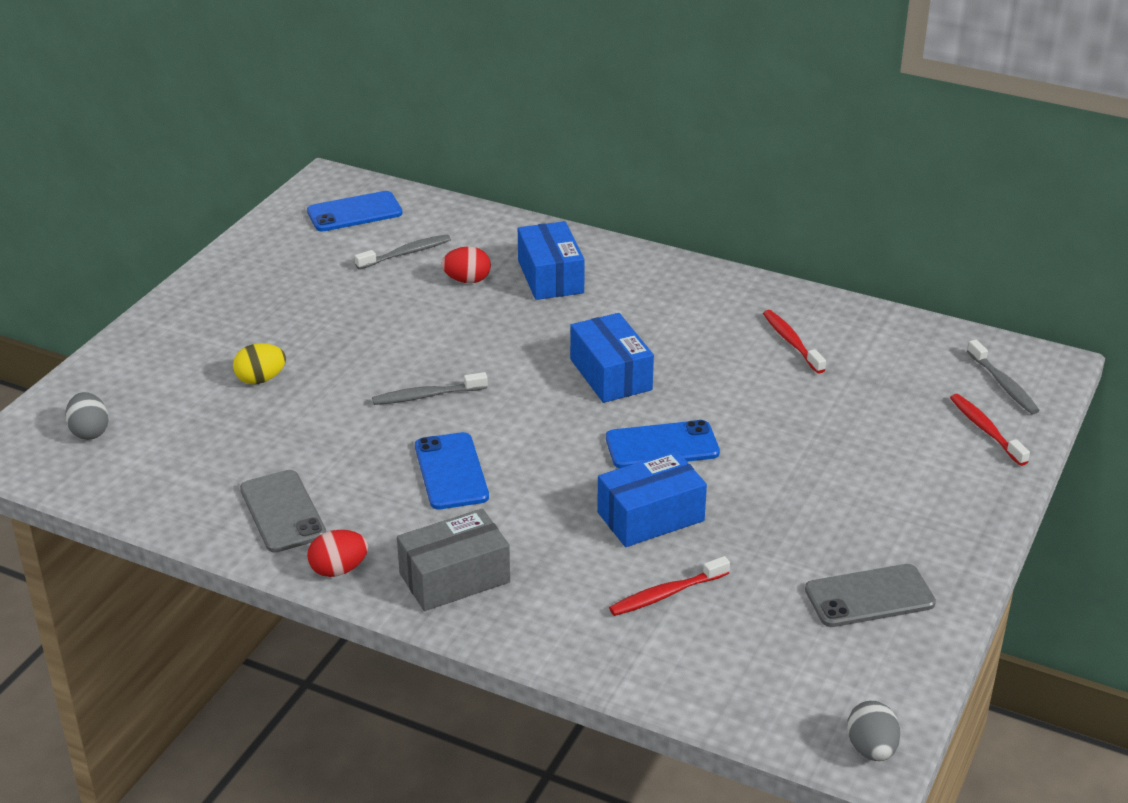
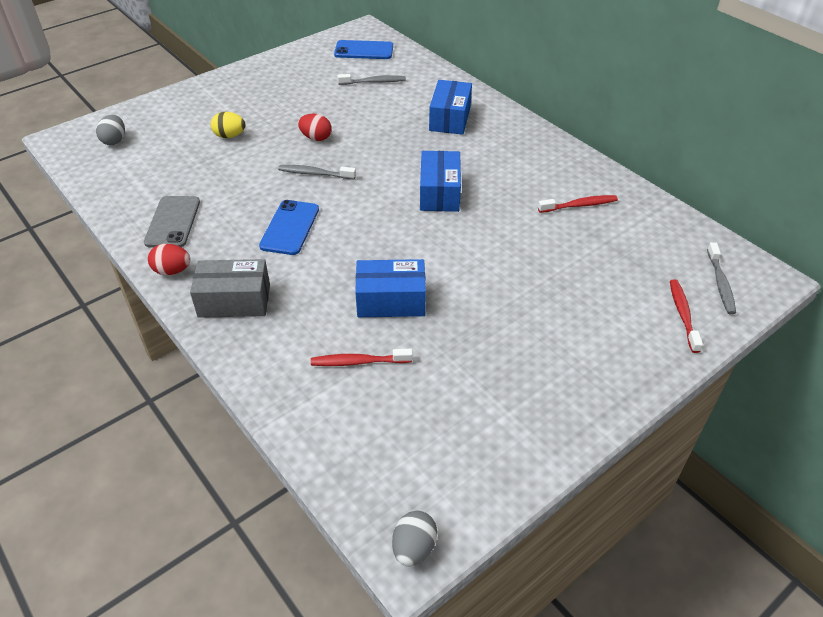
camera: 25 degrees right, 10 degrees up
(467, 280) = (397, 107): red egg -> red egg (316, 138)
(662, 446) = (436, 252): blue phone -> none
(791, 342) = (579, 205): red toothbrush -> red toothbrush turned 75 degrees clockwise
(869, 596) = (501, 418): grey phone -> none

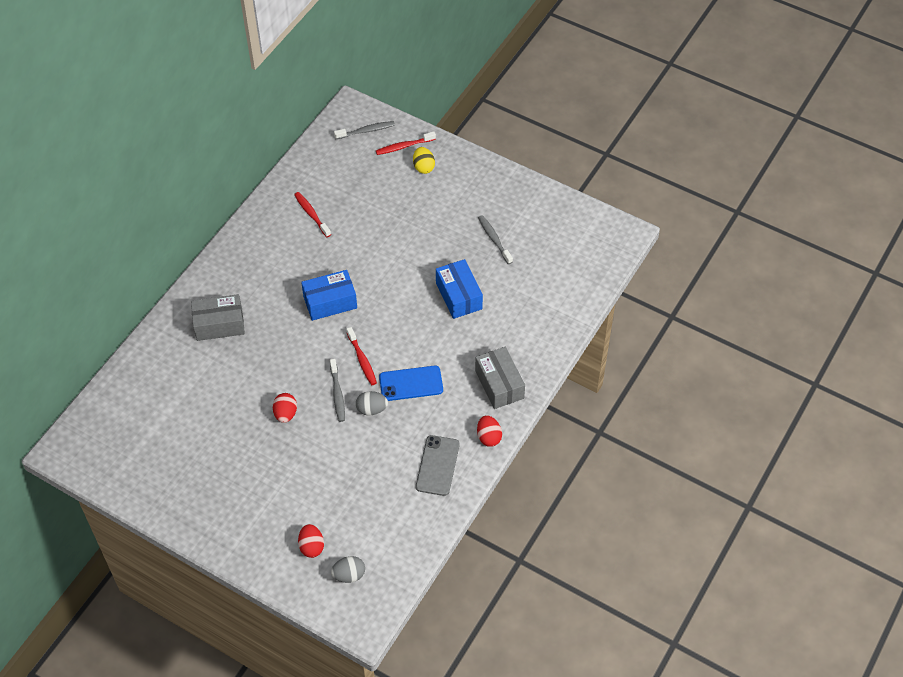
camera: 110 degrees left, 10 degrees up
(163, 126) = (311, 546): none -> red egg
(173, 222) = (437, 465): grey phone -> grey phone turned 60 degrees counterclockwise
(230, 136) = (307, 483): yellow egg -> yellow egg (423, 167)
(358, 362) = (518, 295): red toothbrush -> red toothbrush (362, 360)
(364, 50) = (112, 434): blue phone -> none
(374, 82) = (174, 403): grey toothbrush -> grey toothbrush (494, 239)
(414, 548) = (622, 233): grey egg -> grey egg (371, 409)
(450, 118) = (219, 324): blue box -> grey box

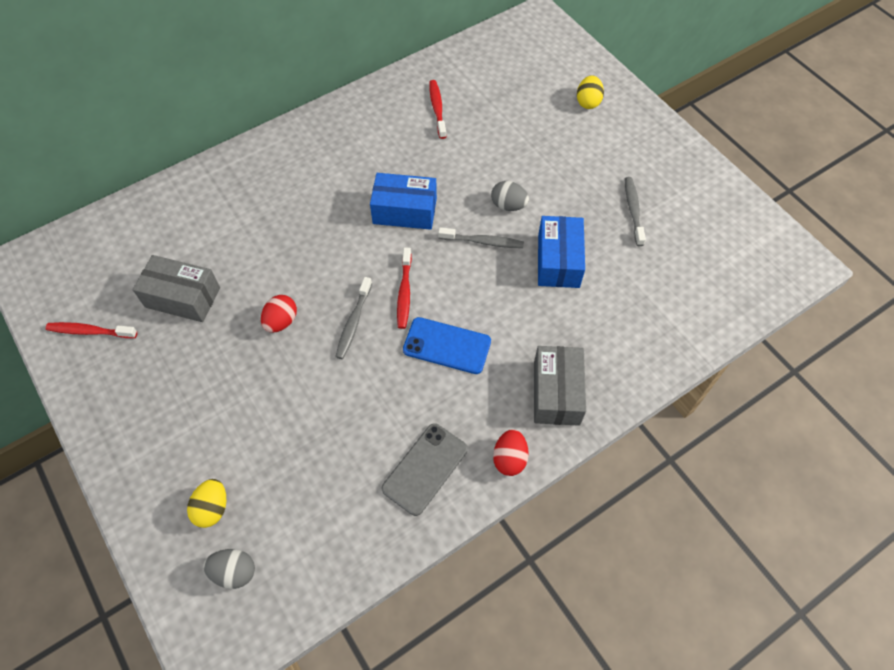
camera: 25 degrees right, 5 degrees up
(219, 324) = (271, 189): grey box -> grey box (182, 297)
(311, 546) = (212, 508): red egg -> yellow egg
(366, 131) = (543, 44): grey toothbrush -> grey toothbrush (483, 242)
(371, 409) = (383, 358): grey egg -> grey egg (508, 205)
(404, 146) = (576, 73): red toothbrush -> red toothbrush (90, 331)

